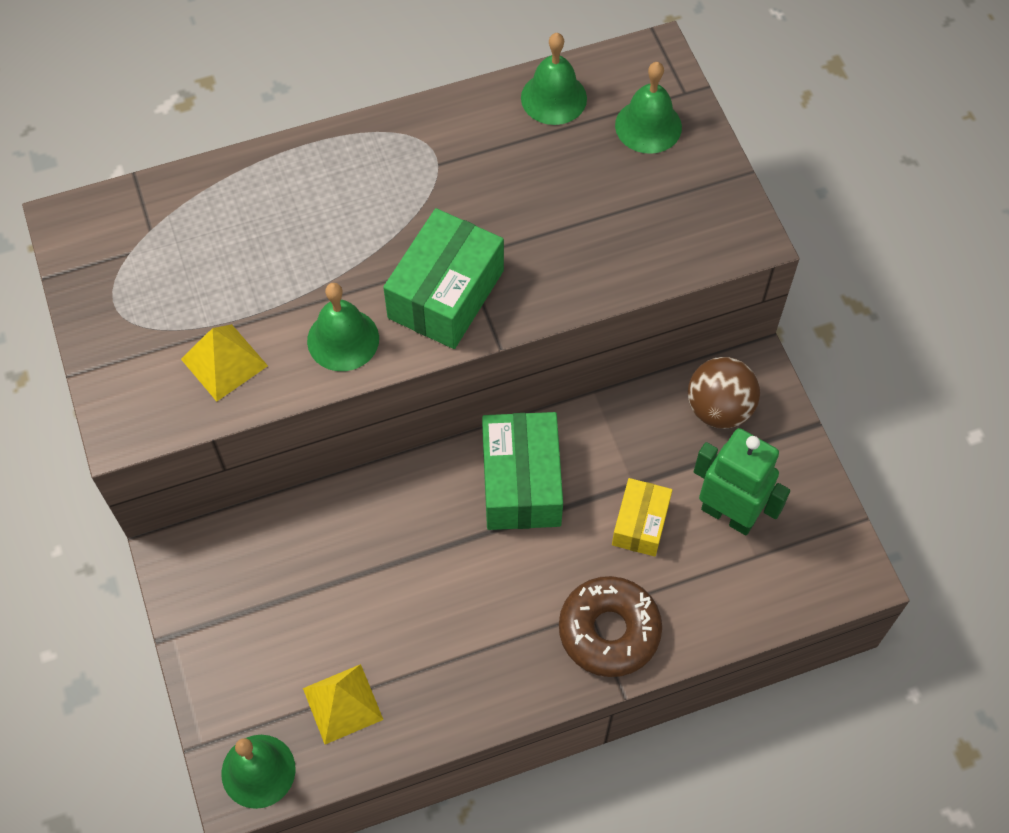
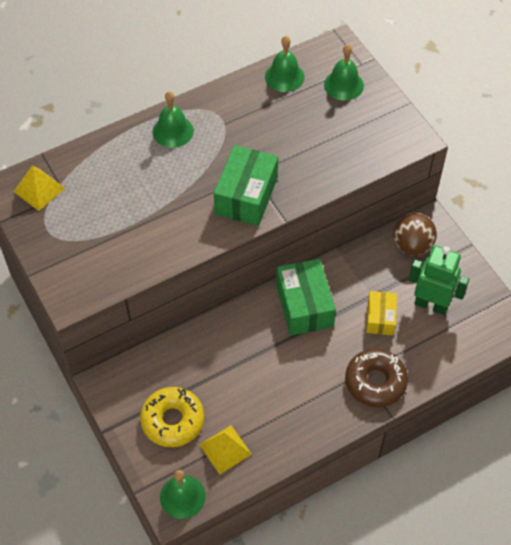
camera: 10 degrees left, 5 degrees down
(224, 362) = (122, 253): yellow pyramid -> yellow pyramid (39, 189)
(270, 641) = (172, 420): none -> yellow donut
(343, 339) = (191, 230): green bell -> green bell (173, 131)

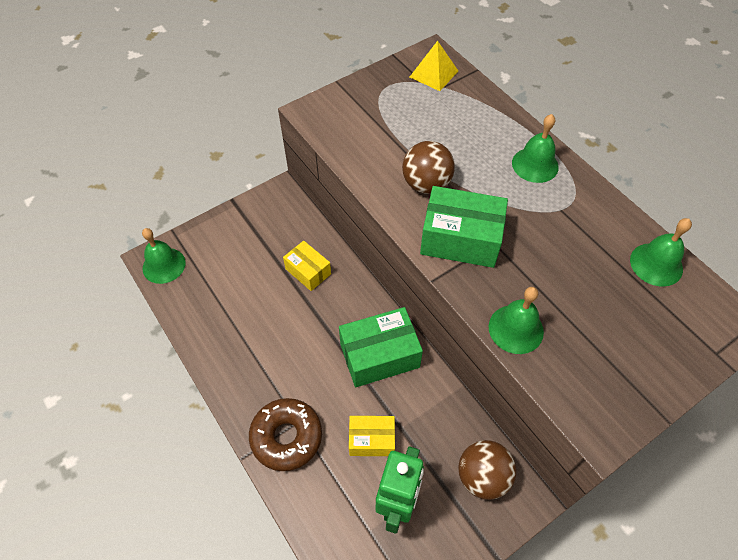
camera: 85 degrees right, 0 degrees up
(172, 420) = (241, 249): yellow donut -> none
(182, 213) = (426, 184): none -> brown ball
(208, 359) = (308, 271): none -> yellow box
(225, 449) = (209, 295): yellow pyramid -> none
(343, 85) = (668, 333): green bell -> green bell (516, 329)

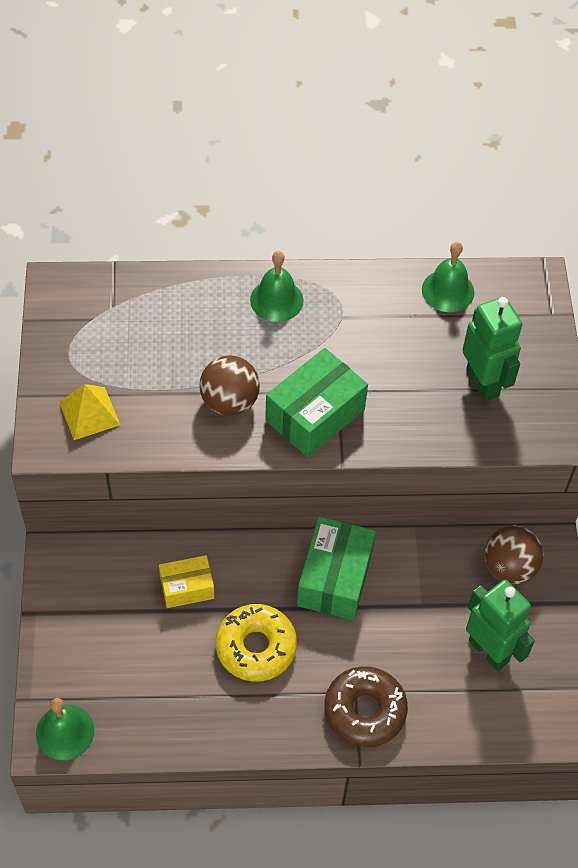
camera: 60 degrees left, 0 degrees up
(291, 336) = (256, 647): none -> yellow donut
(371, 440) = (417, 637): yellow box -> none
(434, 74) = (87, 302): yellow pyramid -> yellow pyramid (89, 413)
(516, 329) = (436, 434): green bell -> none
(596, 337) = (483, 383): none -> green robot

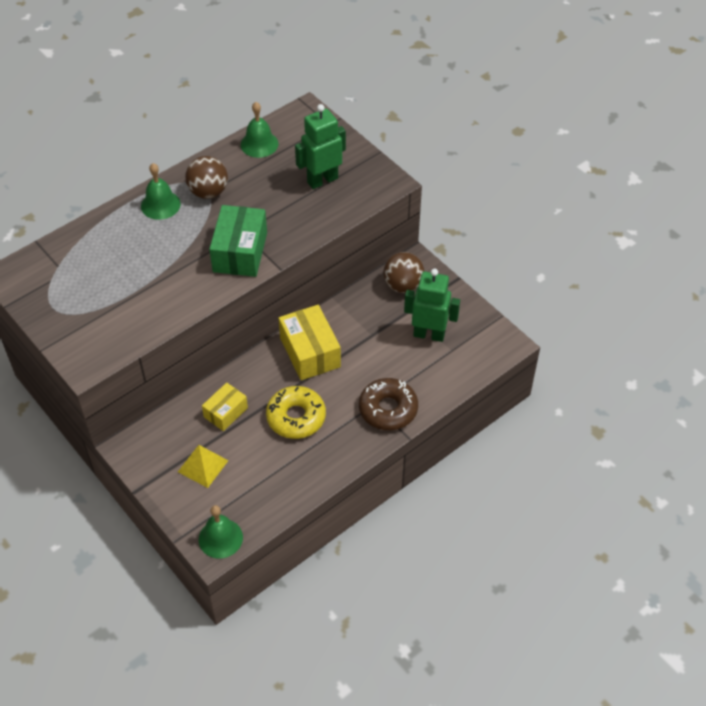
camera: 35 degrees left, 5 degrees down
(89, 413) = (98, 332): yellow pyramid -> yellow pyramid (203, 466)
(229, 402) = (181, 275): brown ball -> brown ball (208, 192)
(334, 578) = (310, 352): green box -> yellow box
(483, 383) = (322, 180): green robot -> green robot turned 60 degrees counterclockwise

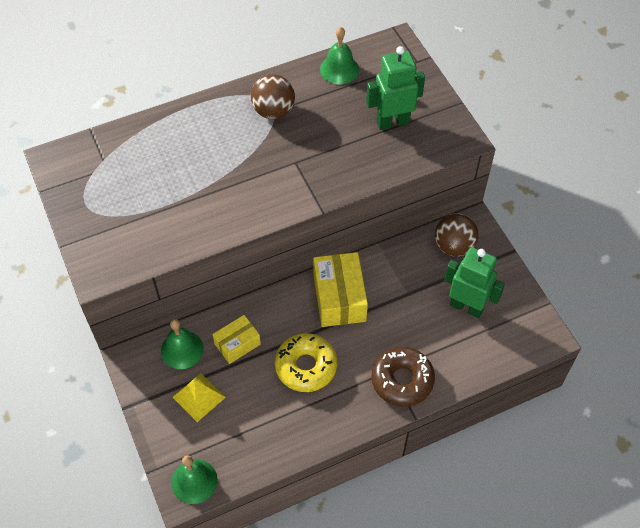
camera: 15 degrees right, 5 degrees up
(160, 205) = (222, 115): green bell -> green bell (182, 349)
(240, 252) = (287, 184): green box -> none

